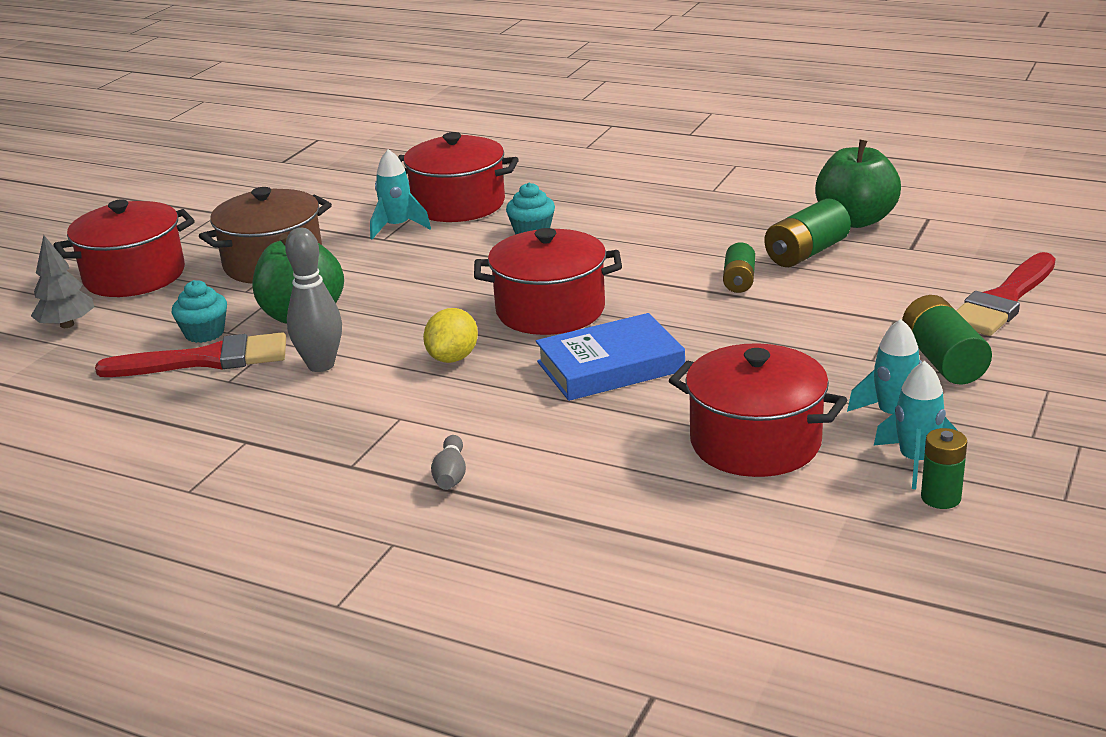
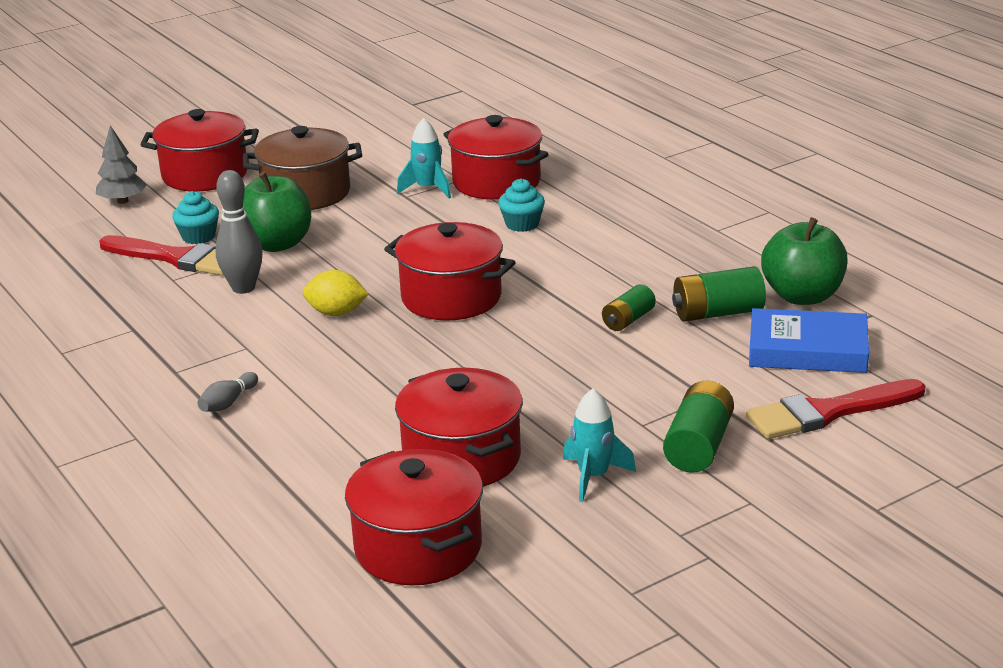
camera: 30 degrees right, 0 degrees up
(453, 358) = (336, 313): yellow lemon -> yellow lemon turned 45 degrees clockwise
(610, 366) = (436, 359): blue book -> blue book (807, 350)
(827, 536) = (418, 548): none -> red pot
(916, 461) = (559, 519): turquoise rocket -> none
(940, 498) = (538, 553): green battery -> none

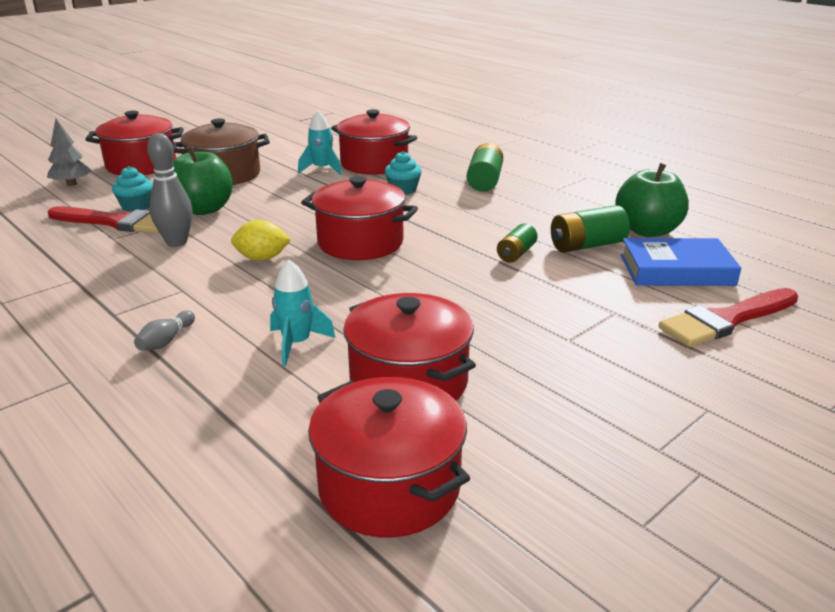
camera: 10 degrees left, 0 degrees up
(593, 477) = (545, 393): turquoise rocket -> turquoise rocket (297, 344)
(698, 446) = (630, 357): green battery -> green battery (484, 181)

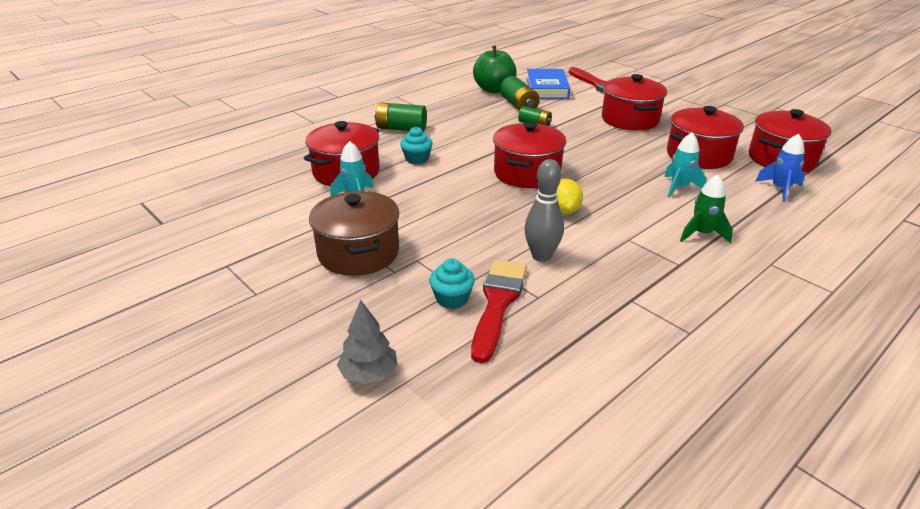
camera: 90 degrees left, 5 degrees up
(141, 165) = (305, 324): red pot -> red pot (630, 119)
(166, 341) = (702, 234): grey bowling pin -> green rocket
(203, 209) = (460, 252): green apple -> none
(264, 447) = (780, 189): none -> blue rocket

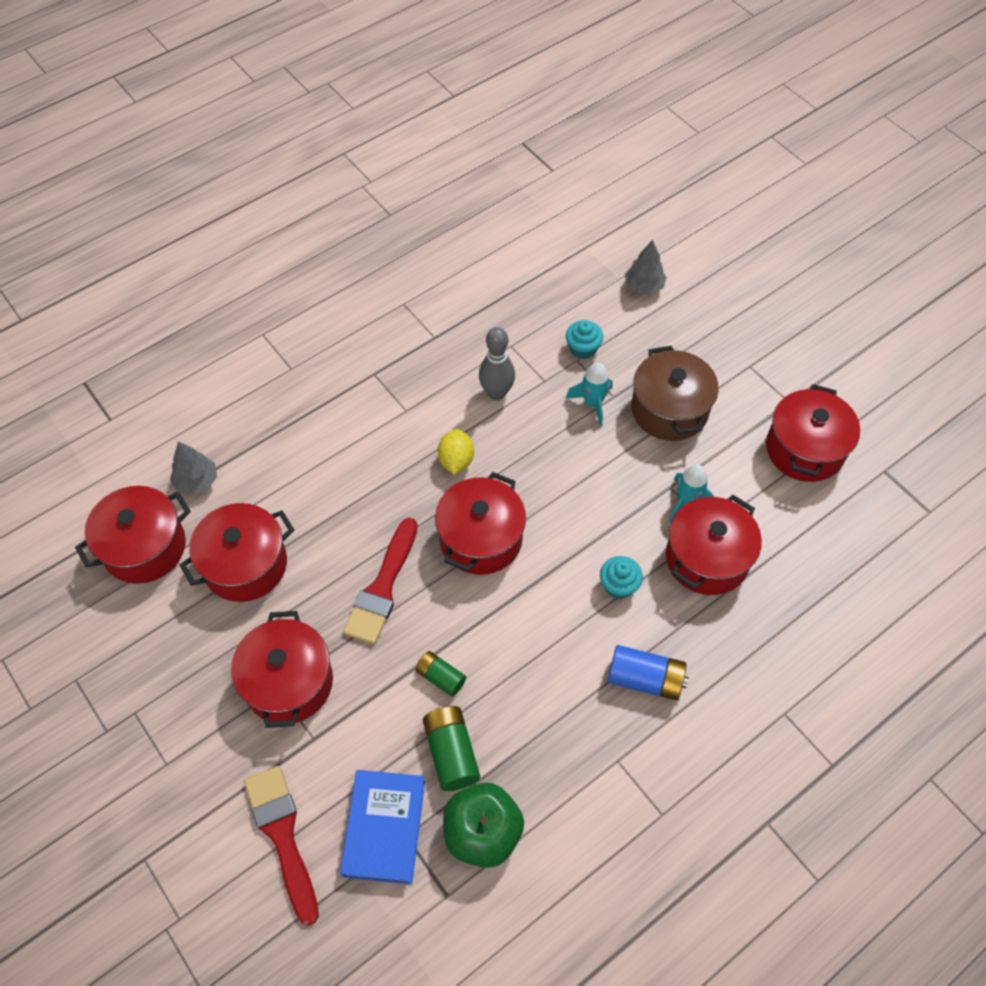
camera: 175 degrees left, 25 degrees up
(231, 232) = (804, 449): none -> red pot
(401, 129) = (645, 679): green battery -> blue battery
(498, 303) = (545, 341): red brush -> red brush (382, 587)
(679, 187) = (310, 493): turquoise rocket -> turquoise rocket (592, 403)
(702, 234) = (330, 412): green rocket -> none
(780, 189) = (197, 481): blue rocket -> grey tree

